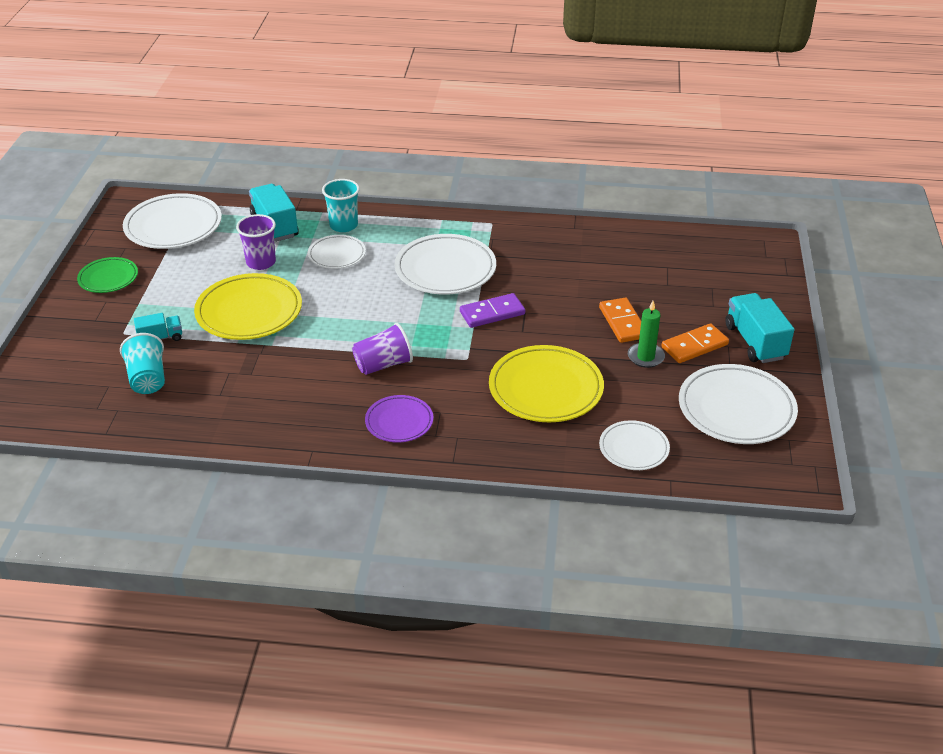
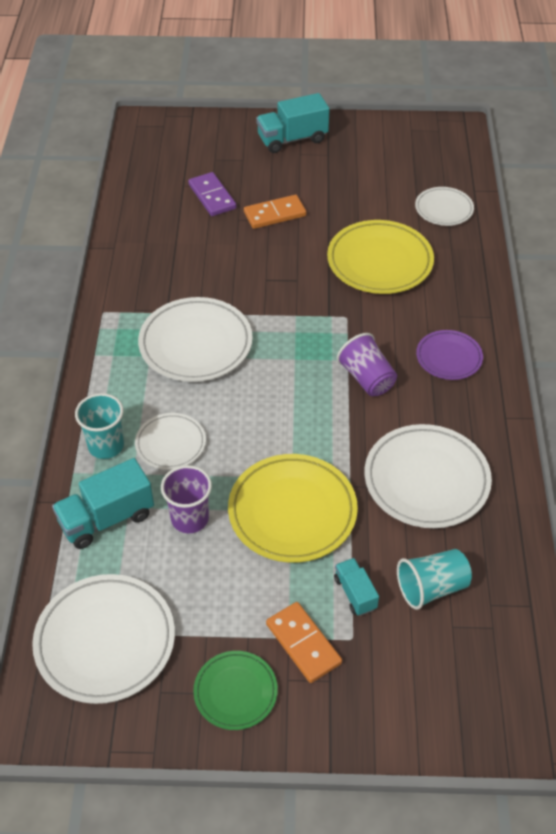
camera: 95 degrees left, 10 degrees up
(492, 313) = (270, 302): purple domino -> purple domino (212, 196)
(645, 357) = (323, 201): green candle -> none
(694, 346) = (303, 172): orange domino -> orange domino (303, 644)
(736, 409) = (382, 153): white plate -> white plate (426, 480)

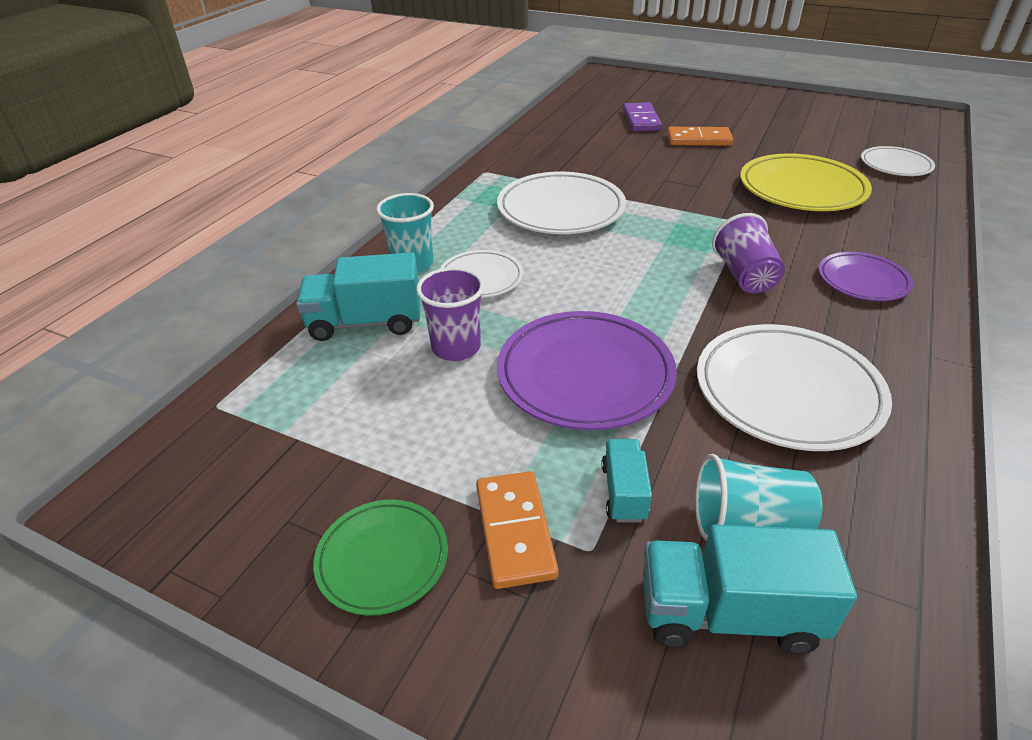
camera: 25 degrees right, 10 degrees down
(105, 641) = (269, 438): white plate -> none
(292, 139) = (742, 99): turquoise truck -> turquoise truck (728, 613)
(292, 511) = (585, 375): yellow plate -> purple plate

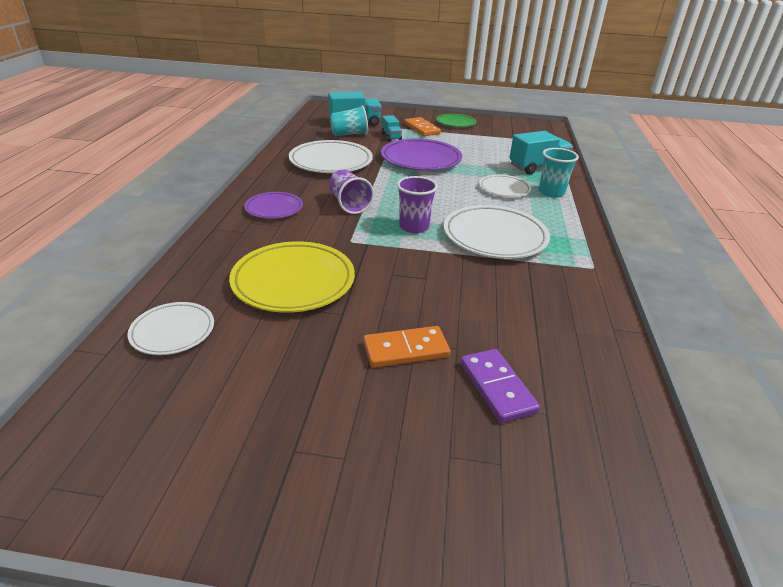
camera: 160 degrees right, 5 degrees down
(456, 347) = (485, 163): purple cup -> purple cup (414, 227)

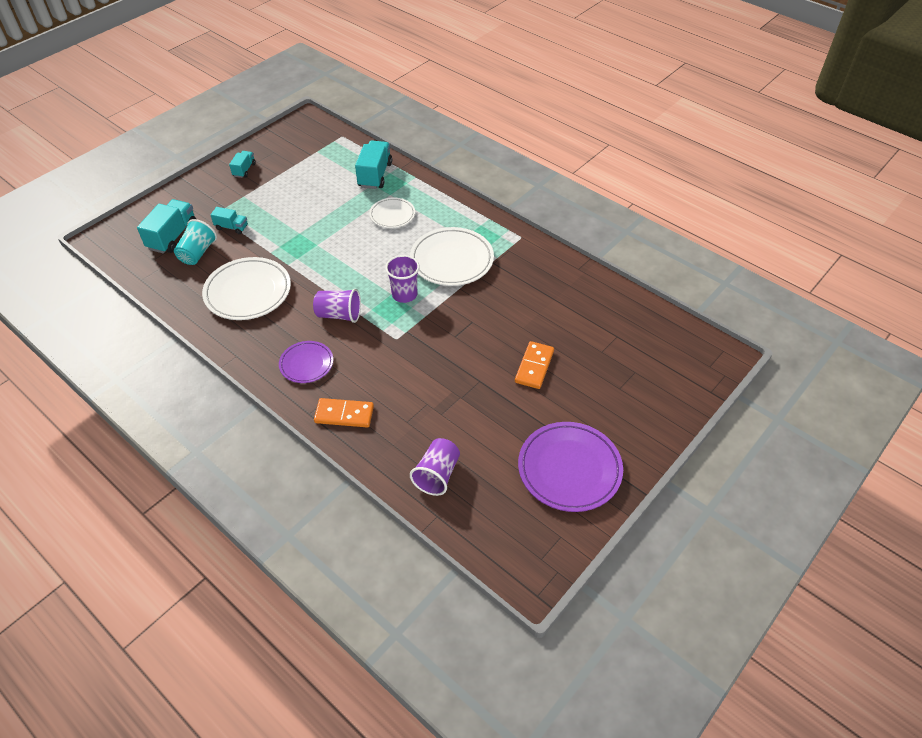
camera: 55 degrees left, 15 degrees up
(173, 331) = (437, 475): white plate -> purple cup
(293, 281) = (425, 391): yellow plate -> none
(421, 159) = (298, 233): purple plate -> purple plate (569, 469)
(422, 129) = (234, 198): orange domino -> orange domino (344, 414)
(456, 123) = (244, 170): green plate -> turquoise truck
(497, 387) = (588, 344): purple domino -> none
(551, 192) = (419, 194): turquoise cup -> none

